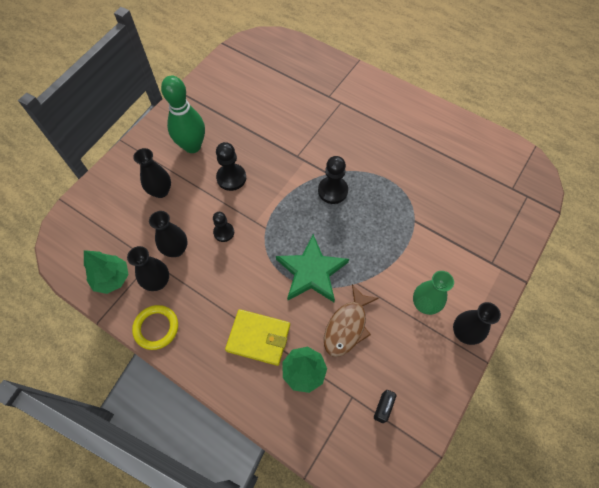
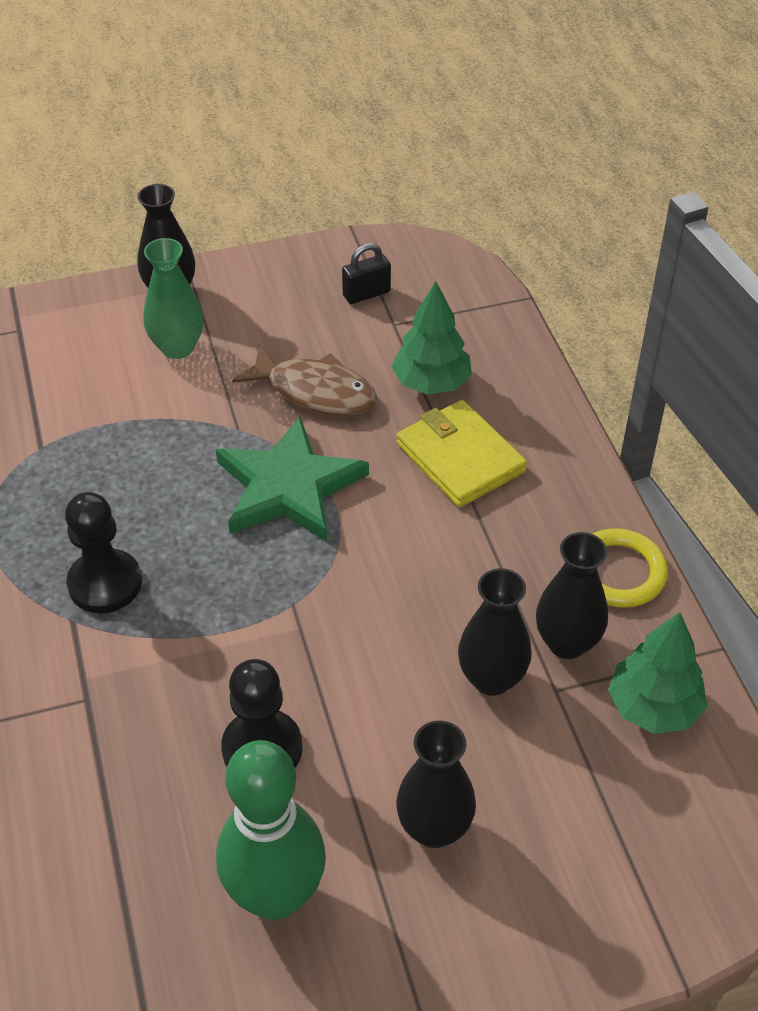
camera: 140 degrees left, 15 degrees down
(224, 232) = (376, 648): black pawn -> none
(347, 326) = (315, 391): brown fish -> brown fish turned 45 degrees clockwise

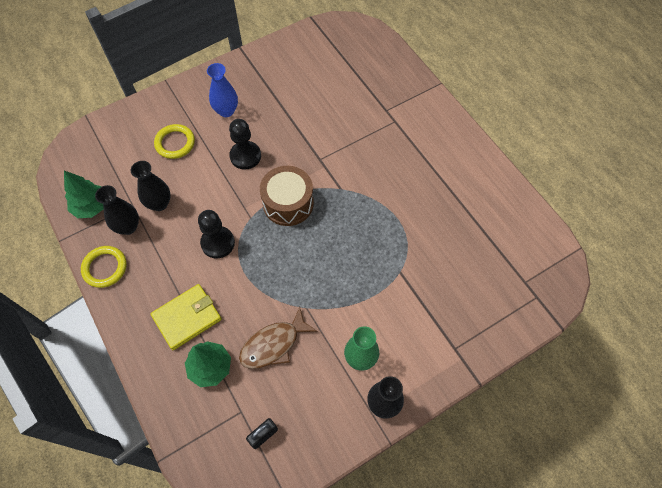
camera: 165 degrees right, 15 degrees up
(105, 583) = (335, 208): black pawn -> black pawn (218, 243)
(201, 615) = (288, 203): none -> brown drum
(275, 896) = (226, 111): green bowling pin -> blue vase
(289, 487) = (270, 278): green star -> none
(315, 391) = (273, 344): brown fish -> brown fish turned 45 degrees counterclockwise
(434, 828) = (175, 143): black vase -> yellow ring
(460, 457) = (187, 318): yellow wallet -> yellow wallet turned 75 degrees counterclockwise

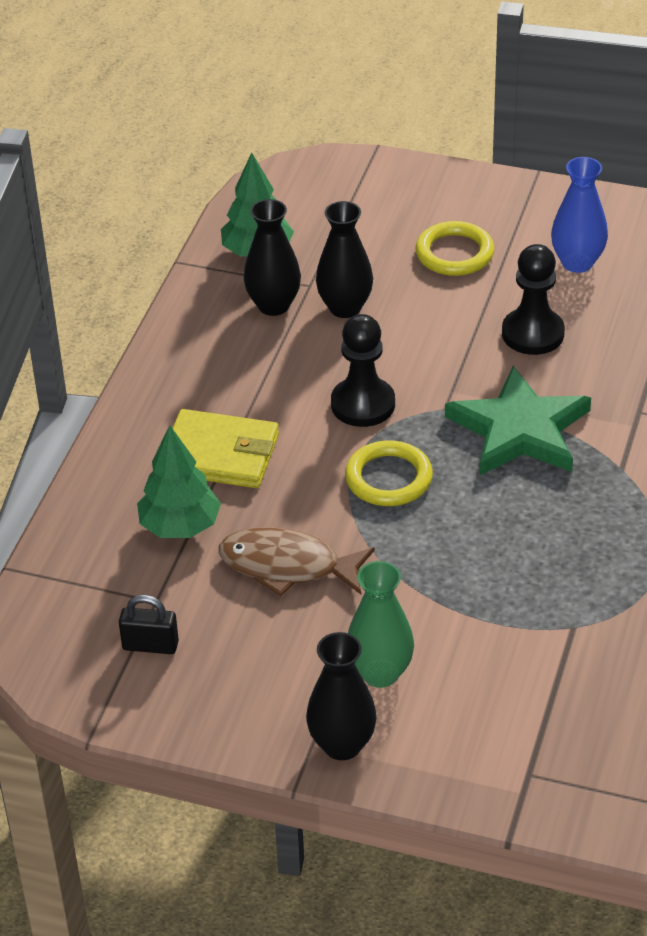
camera: 50 degrees right, 20 degrees down
(105, 268) = (191, 328): yellow ring -> yellow ring (388, 478)
(288, 203) = (519, 430): brown drum -> green star

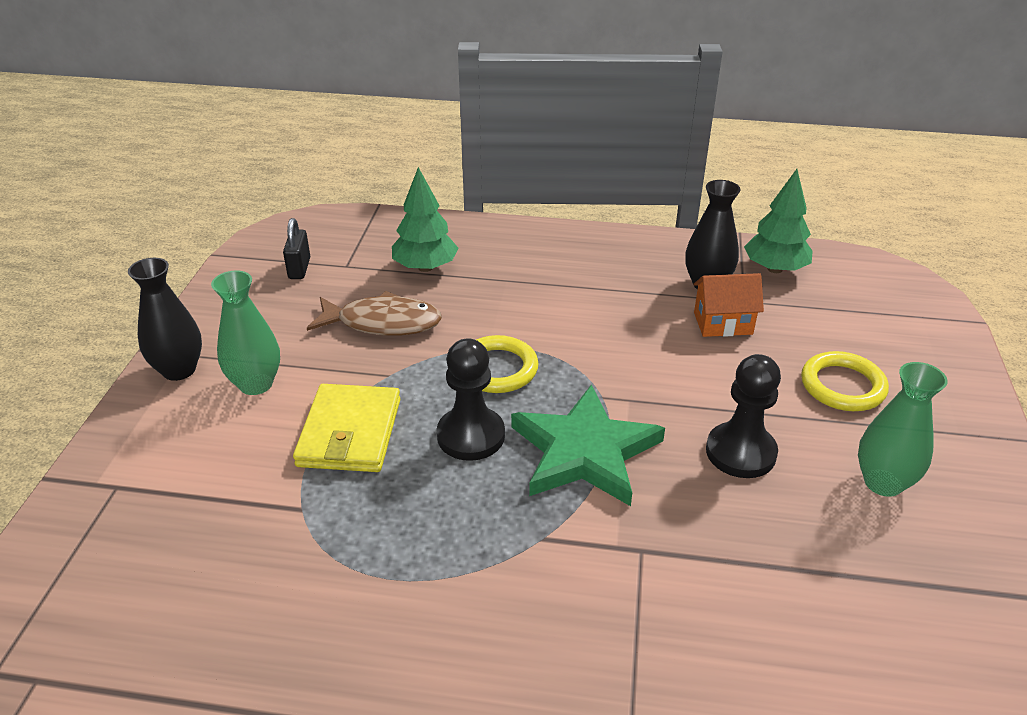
camera: 80 degrees right, 5 degrees down
(220, 454) = (510, 277): yellow wallet -> yellow wallet (349, 432)
(287, 566) = (383, 323): brown fish -> brown fish turned 90 degrees clockwise
(345, 307) = (723, 323): black vase -> orange house
(363, 404) = (592, 345): black pawn -> black pawn (471, 436)
(577, 263) = (883, 482): blue vase -> green vase

